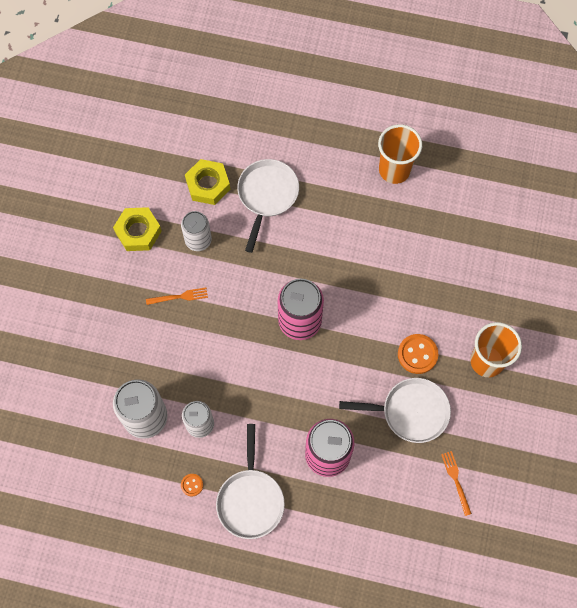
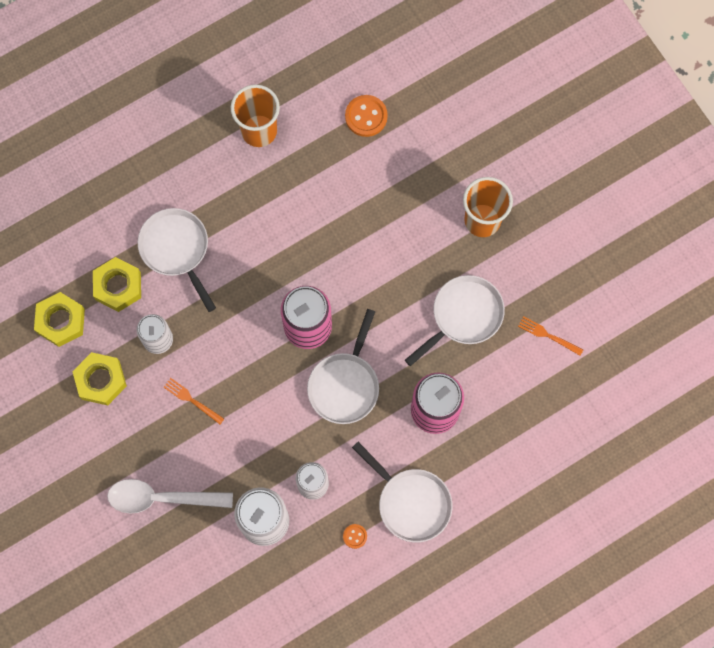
camera: 45 degrees left, 5 degrees up
(98, 339) = (161, 498): none -> white spoon
(152, 173) = (61, 321): none -> yellow nut
(180, 296) = (191, 400): orange fork -> orange fork turned 90 degrees counterclockwise
(286, 381) = (345, 385): none -> white pan
(417, 354) = (425, 265): orange button -> orange button (366, 116)

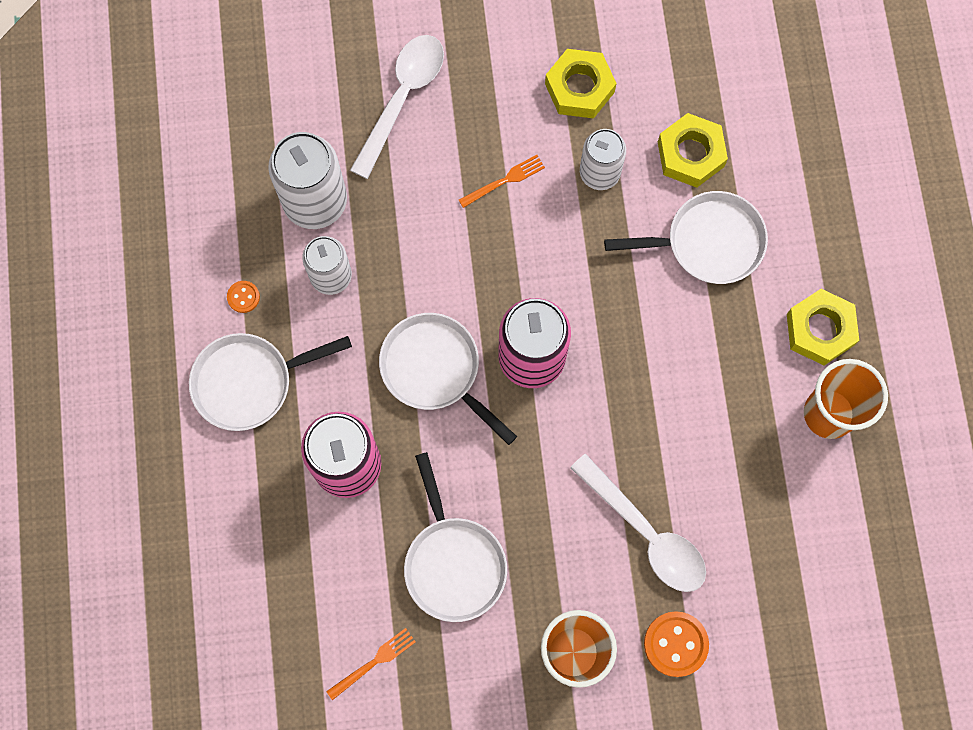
camera: 115 degrees right, 0 degrees up
(61, 321) = (676, 72): yellow nut -> yellow nut (820, 330)
(366, 116) = (790, 565): orange button -> orange button (675, 644)
(388, 208) = (646, 533): none -> white spoon

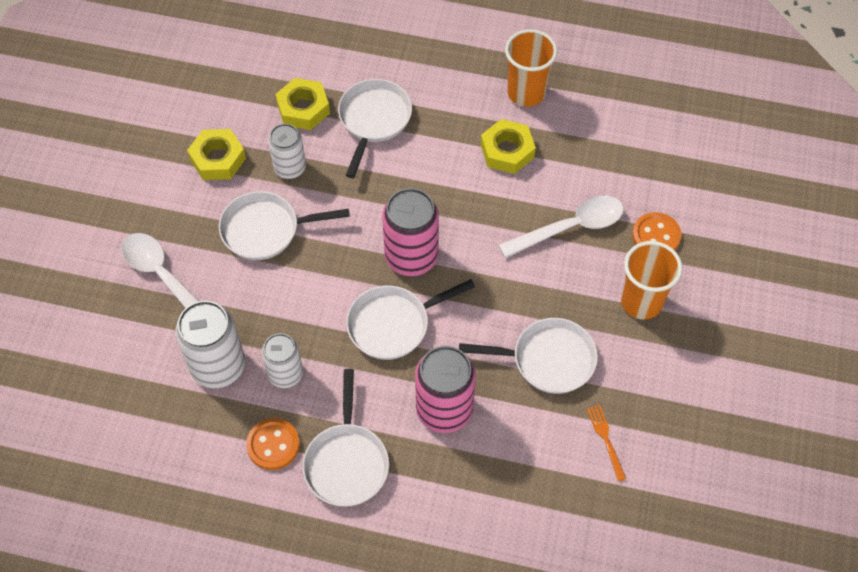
camera: 70 degrees left, 15 degrees down
(243, 297) = (273, 445): orange button -> orange button, size x1.87
(505, 180) = (265, 230): orange fork -> white pan
(820, 330) = (465, 78): yellow nut -> yellow nut (507, 151)

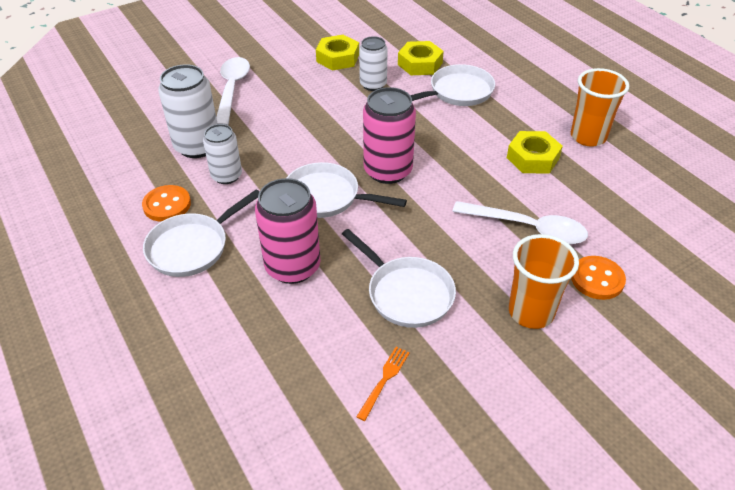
camera: 45 degrees right, 15 degrees down
(265, 230) = (317, 103): white pan -> none

